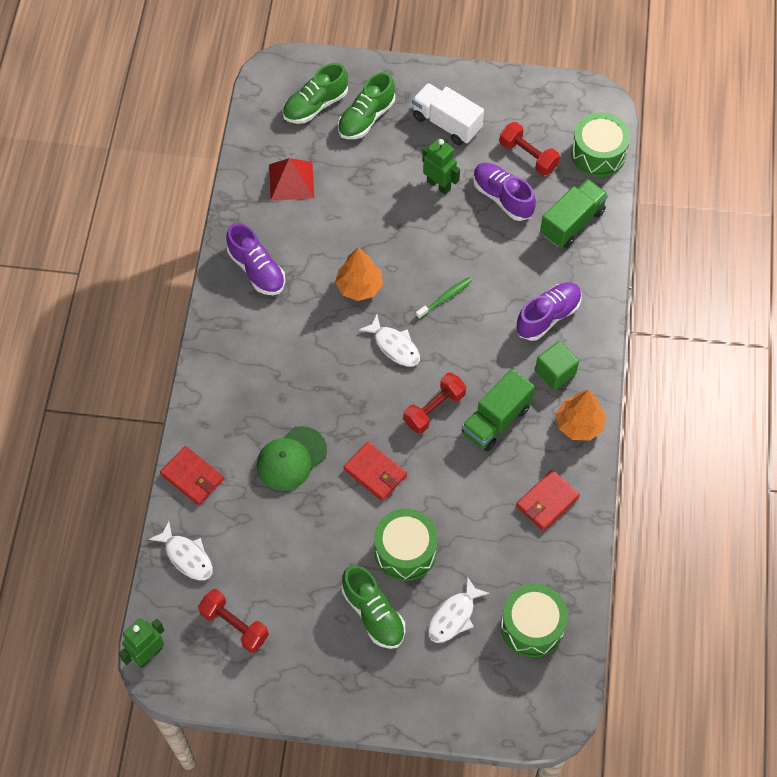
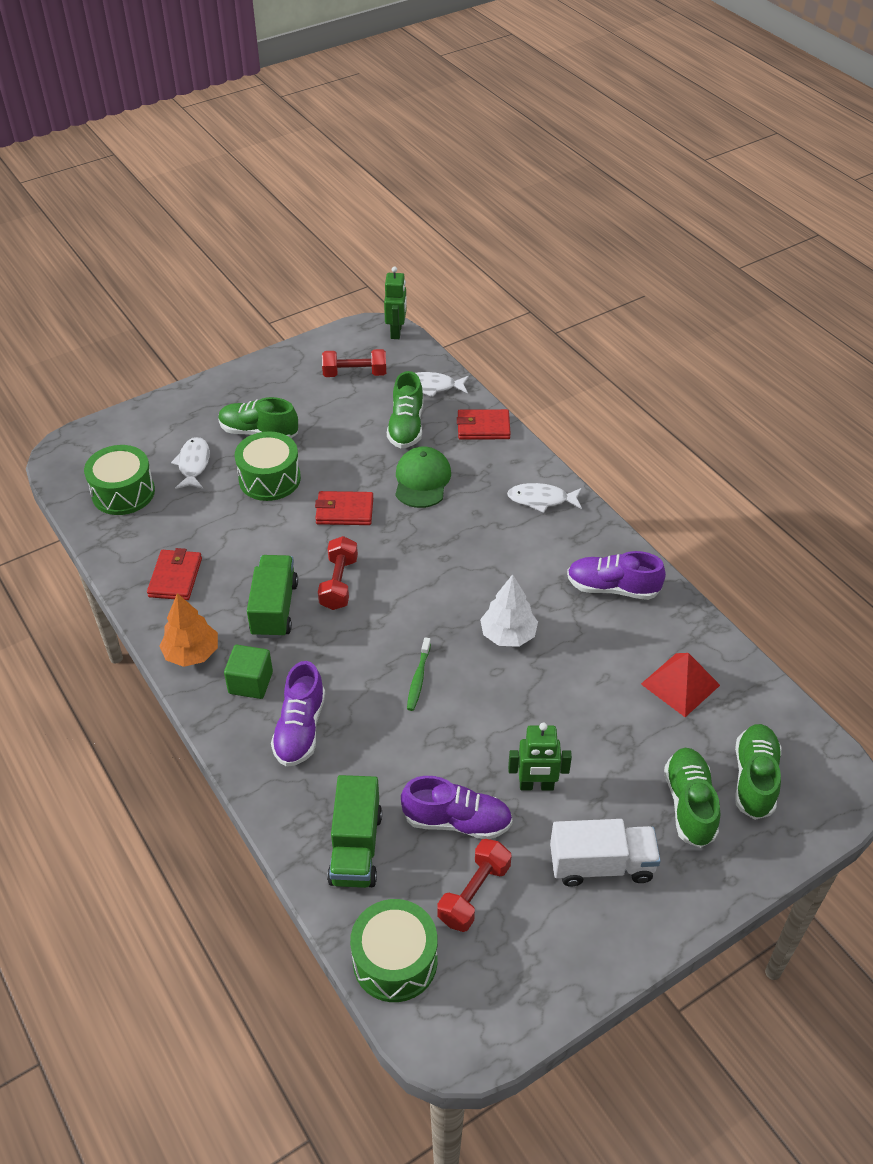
camera: 140 degrees right, 15 degrees down
(250, 525) = (406, 427): none -> green shoe
(359, 286) = (508, 635): orange tree -> white tree
(394, 346) = (424, 608): white fish -> white fish (541, 499)
(528, 156) = (474, 893): red dumbbell -> red dumbbell turned 60 degrees counterclockwise

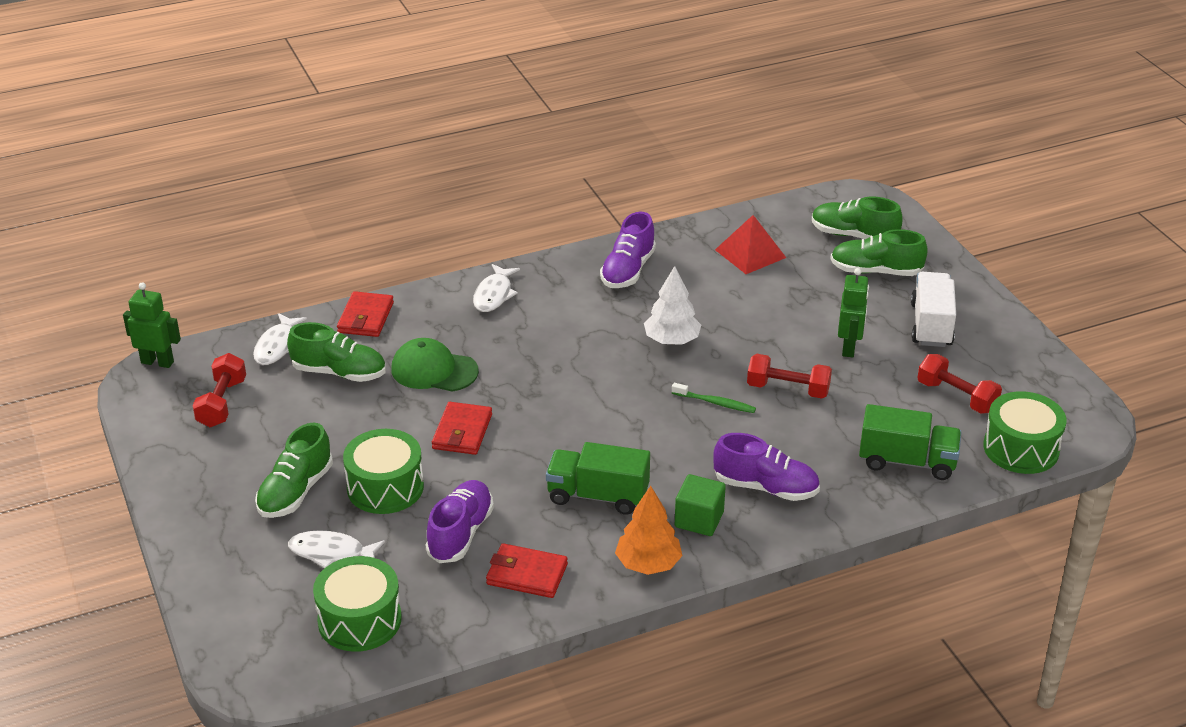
camera: 80 degrees left, 10 degrees down
(339, 583) = (572, 445): red dumbbell -> red dumbbell (788, 389)
(457, 821) = (883, 397): purple shoe -> purple shoe (460, 533)

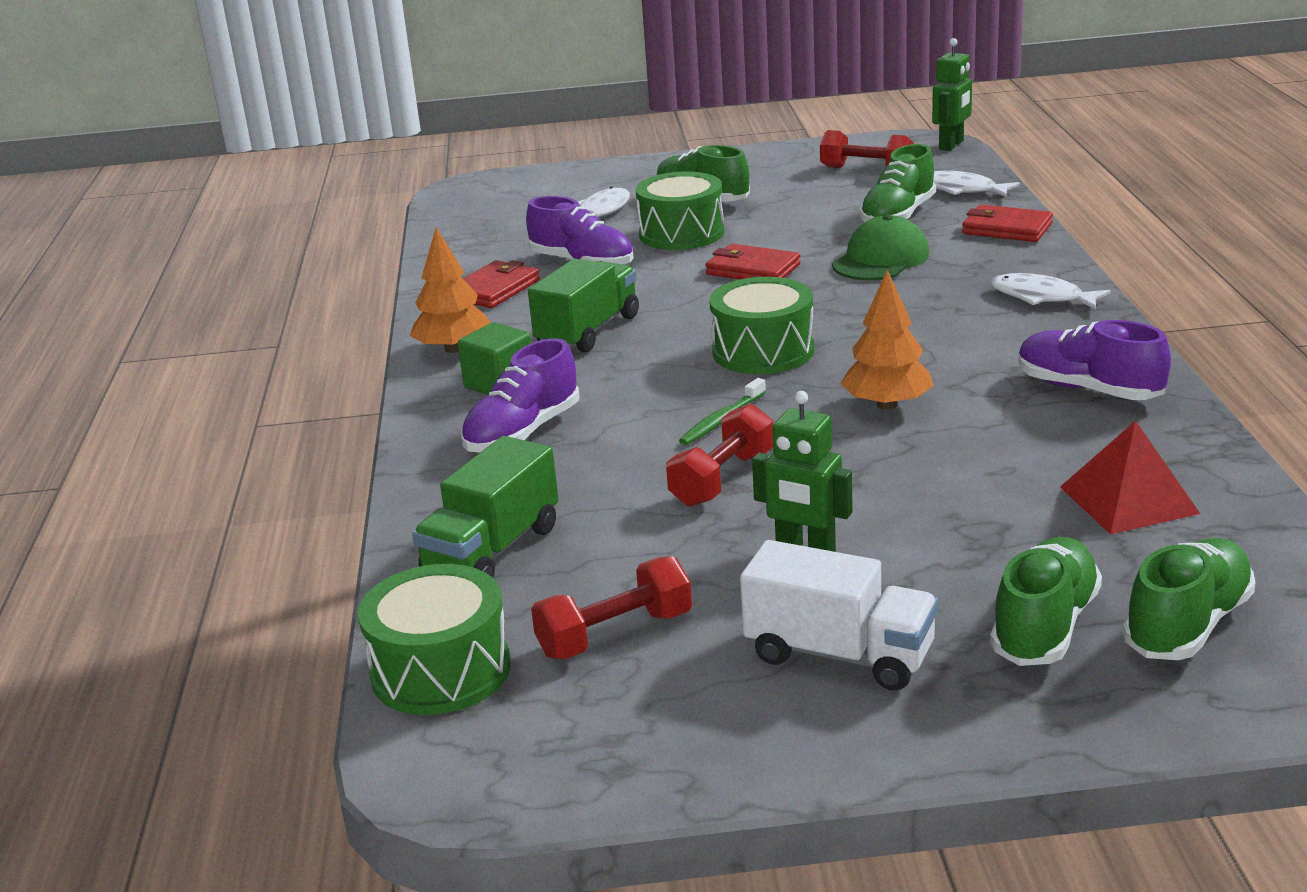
camera: 110 degrees right, 10 degrees down
(359, 620) = (500, 221): green drum -> green drum (763, 351)
(671, 340) = (887, 405): white tree -> orange tree

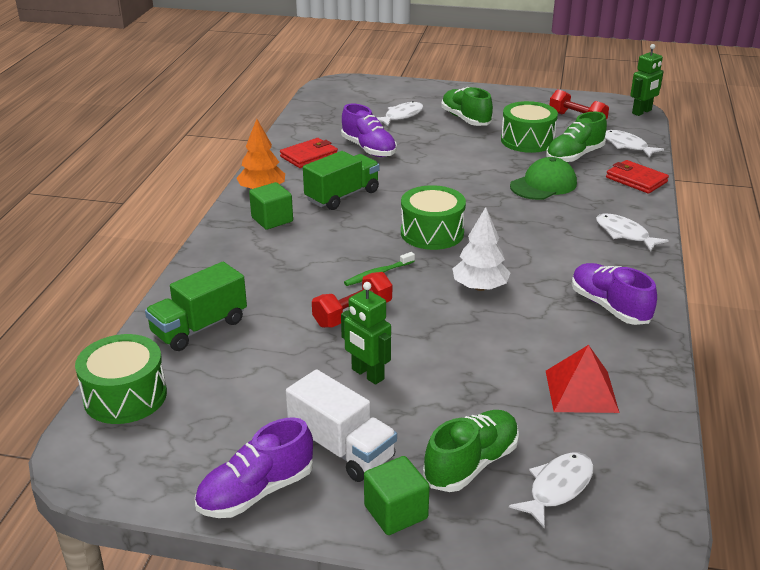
camera: 15 degrees right, 5 degrees up
(523, 433) = (264, 255): purple shoe -> purple shoe (256, 492)
(615, 634) = (229, 399): red dumbbell -> none
(681, 233) = (438, 141): green drum -> green drum (527, 141)
(752, 269) = (463, 175): red wallet -> none
(887, 405) = (480, 287): orange tree -> white tree
(983, 714) = (396, 512): none -> green cube
(1187, 625) = (557, 488): green shoe -> white fish

